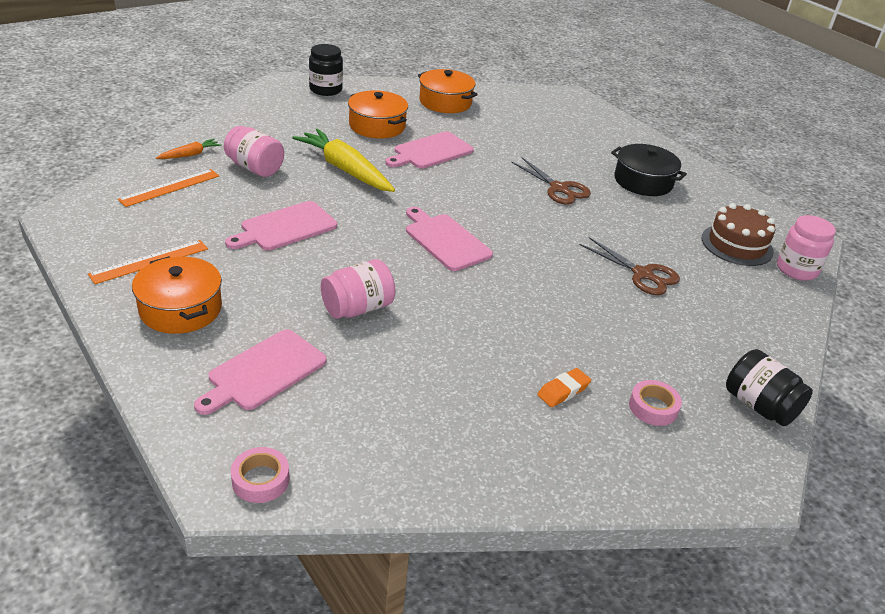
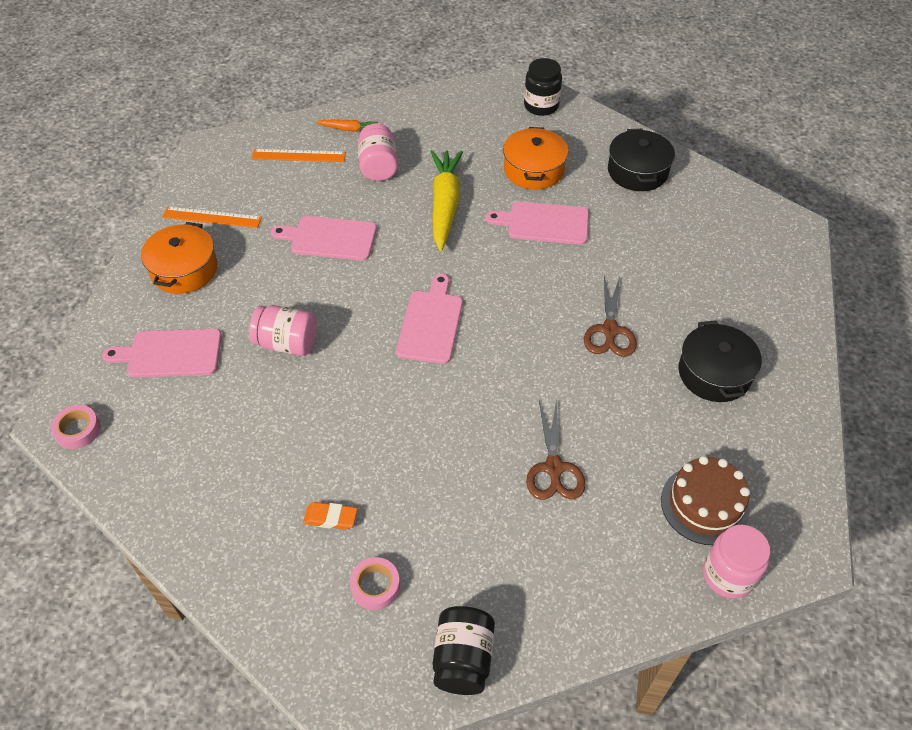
camera: 50 degrees right, 15 degrees up
(445, 102) = (637, 171): orange pot -> black pot

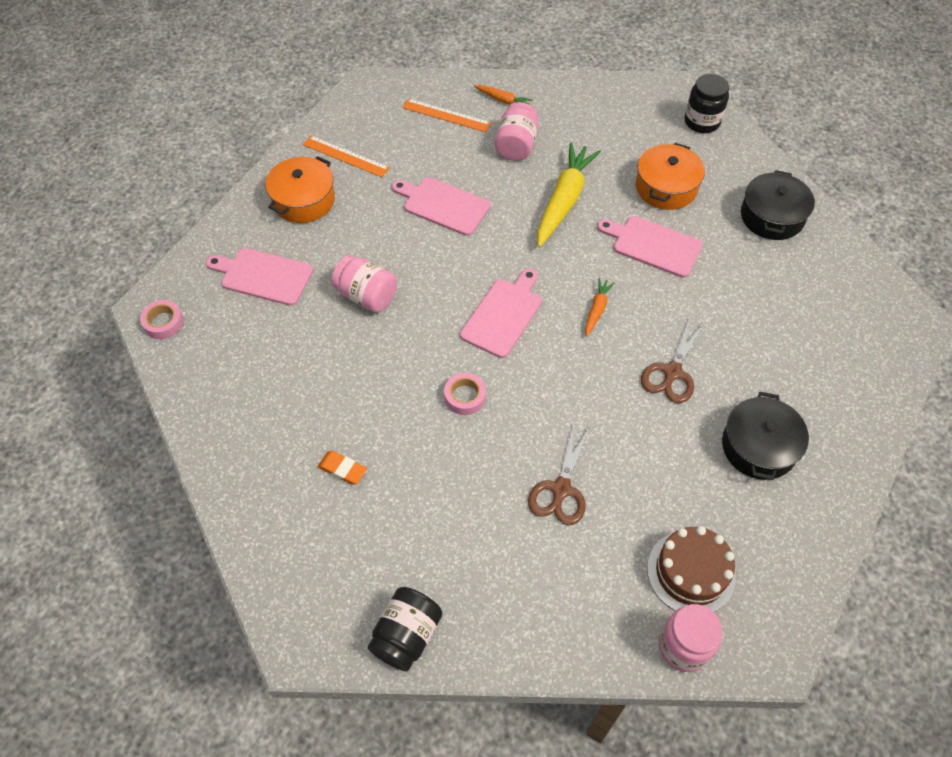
camera: 20 degrees right, 5 degrees up
(375, 586) = (357, 544): pink tape -> pink tape (465, 397)
(517, 294) = (597, 309): none -> orange carrot

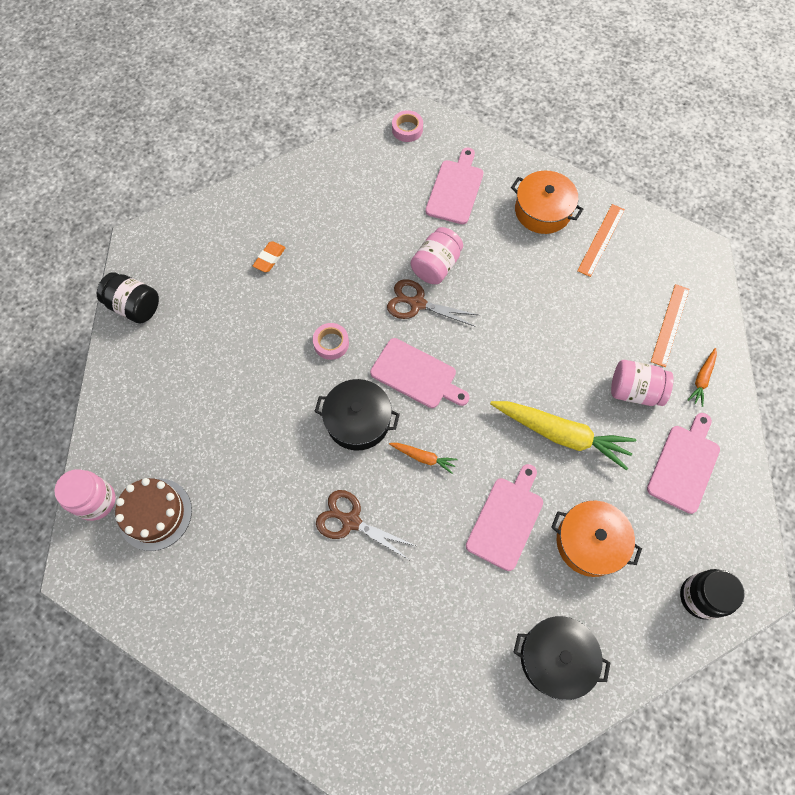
camera: 90 degrees right, 10 degrees up
(443, 205) = (545, 324): pink cutting board -> pink cutting board (684, 465)
(561, 489) = (239, 416): brown scissors -> brown scissors (417, 303)
(759, 447) = (267, 592): black pot -> black pot (358, 420)

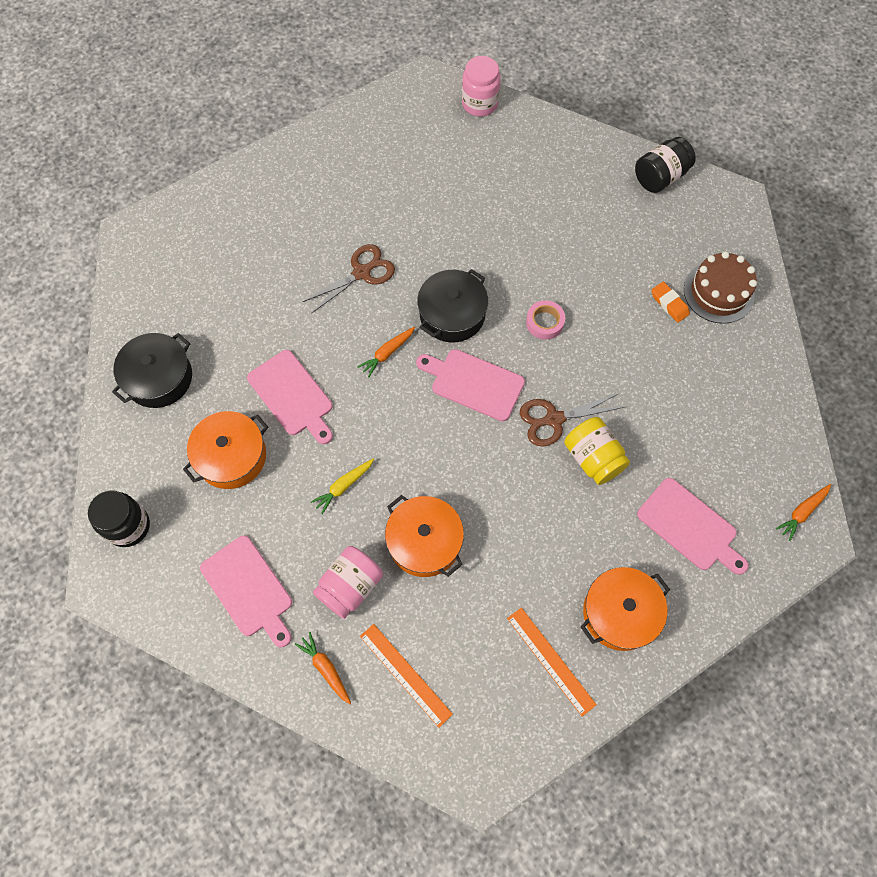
camera: 115 degrees right, 0 degrees up
(155, 514) = (446, 139): brown cake -> brown cake (718, 292)
(407, 129) = (802, 512): pink tape -> orange carrot
(416, 375) = (474, 383): pink cutting board -> pink cutting board turned 60 degrees clockwise
(417, 303) = (554, 419): brown scissors -> brown scissors turned 150 degrees counterclockwise
(436, 266) = (593, 458): pink jar -> yellow jar
(561, 435) = (343, 486): yellow carrot -> yellow carrot, size x0.47
(569, 354) = (424, 541): none -> orange pot

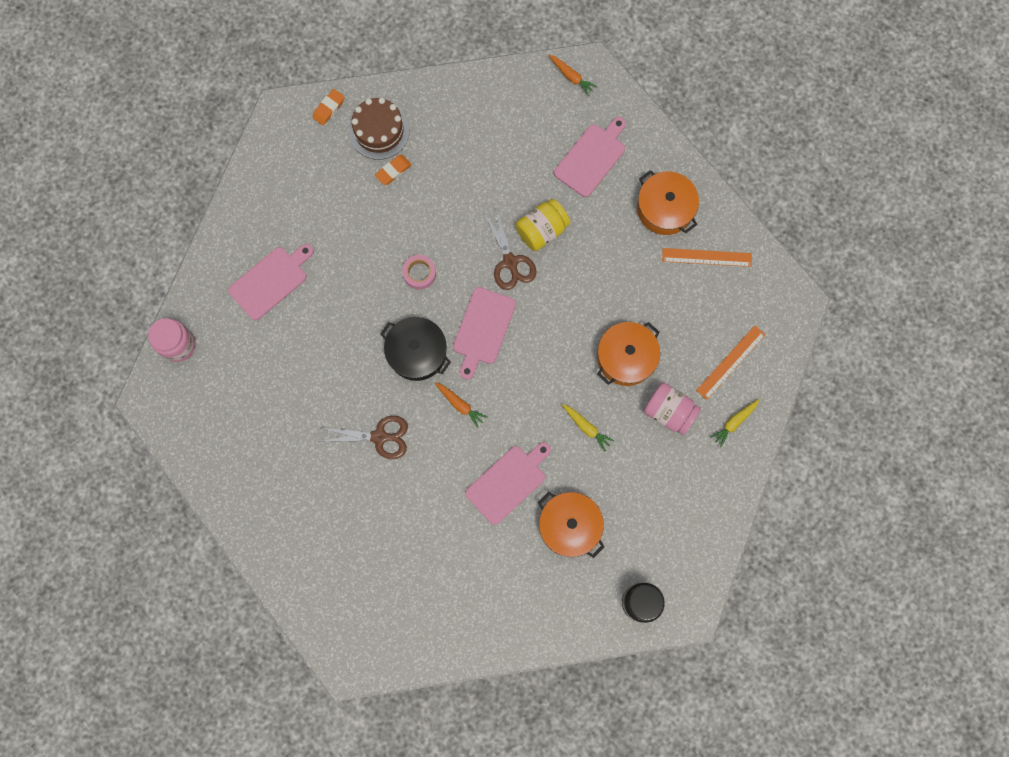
camera: 95 degrees left, 10 degrees up
(159, 378) = (501, 605): black pot -> none
(249, 589) = (680, 492): pink cutting board -> pink cutting board (270, 281)
(325, 668) = (734, 422): orange carrot -> yellow carrot
(361, 273) = (379, 437): brown scissors -> brown scissors turned 135 degrees clockwise
(551, 660) = (706, 257): orange ruler -> orange ruler turned 45 degrees clockwise
(660, 177) = (259, 177): black jar -> none
(744, 244) = (329, 108): none -> orange eraser

